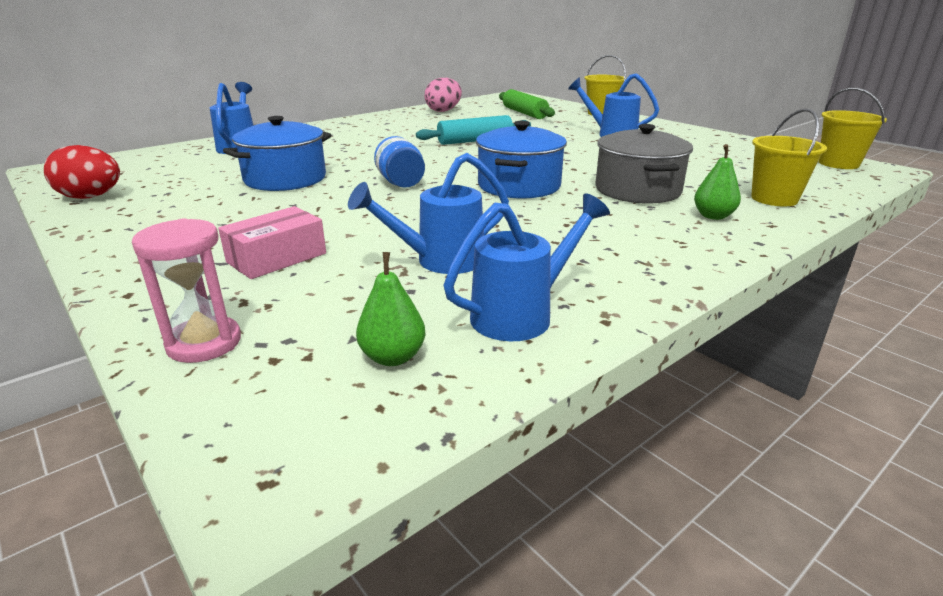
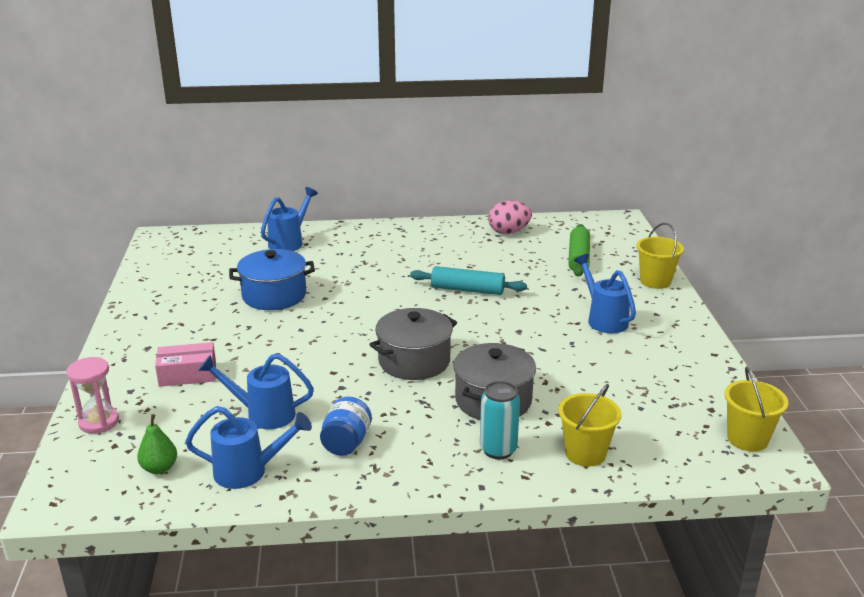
camera: 35 degrees right, 0 degrees up
(91, 197) = (153, 277): red egg -> none
(401, 183) = (339, 327): blue jar -> blue jar (346, 443)
(519, 186) = (414, 361): blue pot -> grey pot
(713, 216) = (498, 450): green pear -> turquoise can

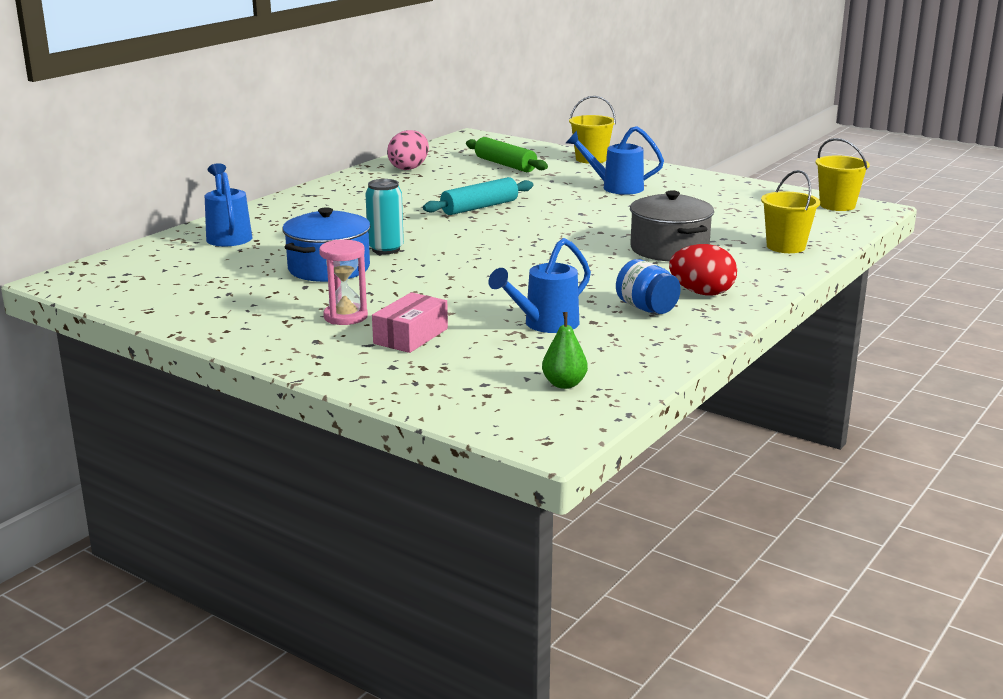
camera: 50 degrees left, 5 degrees down
(99, 422) = (428, 392): pink hourglass -> pink hourglass (345, 317)
(248, 472) = (630, 352): blue watering can -> none
(412, 455) = (702, 293): none -> red egg
(414, 361) = (561, 254): grey pot -> none
(498, 450) = (740, 267): turquoise can -> turquoise can (386, 249)

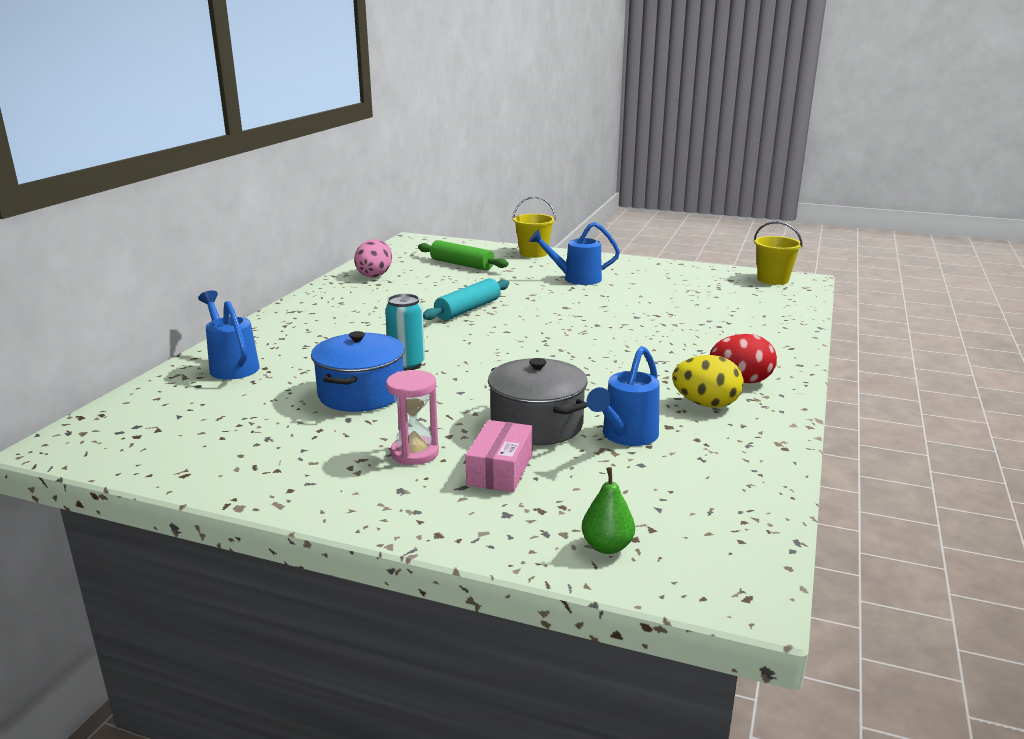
camera: 15 degrees left, 0 degrees up
(564, 384) = (702, 511): green pear -> green pear (607, 546)
(646, 308) = (706, 404): blue jar -> yellow egg
(669, 249) = (672, 336): grey pot -> grey pot (537, 424)
(786, 246) = (768, 323): yellow bucket -> none

